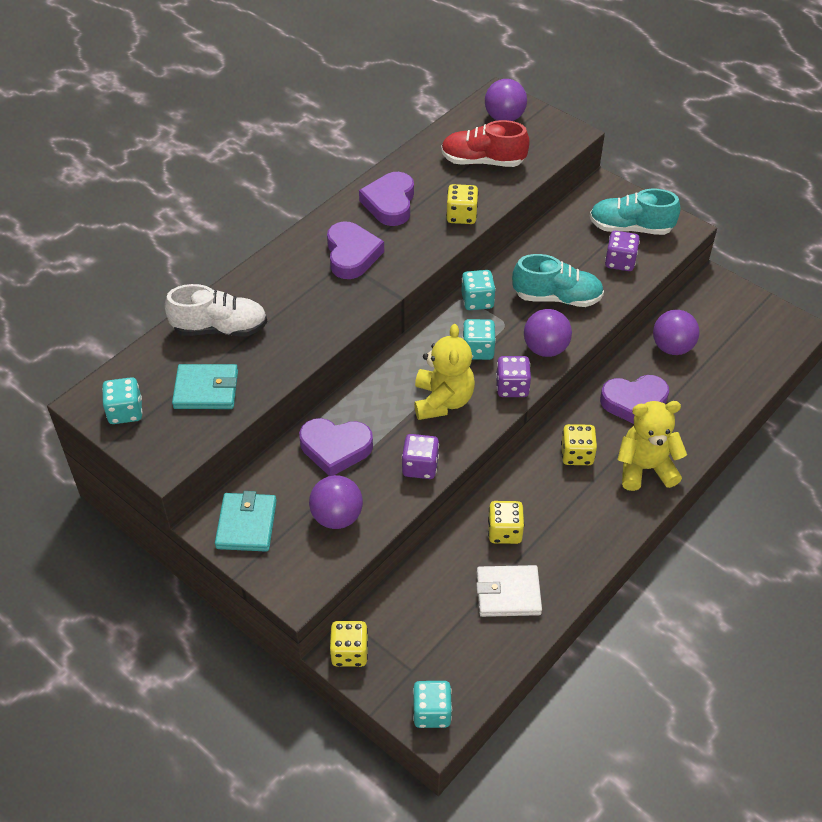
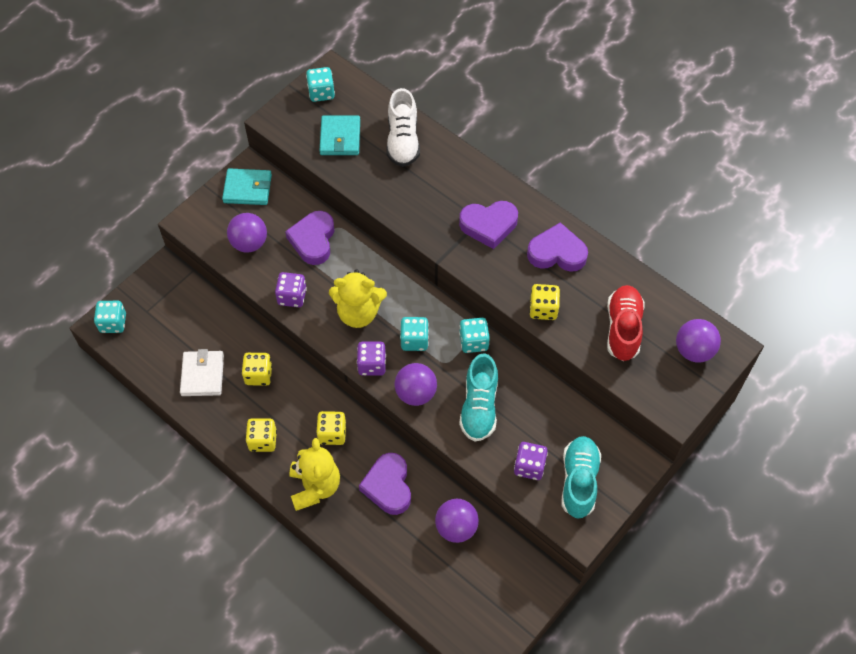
camera: 90 degrees right, 10 degrees up
(349, 652) = (165, 273): yellow dice -> yellow dice (263, 440)

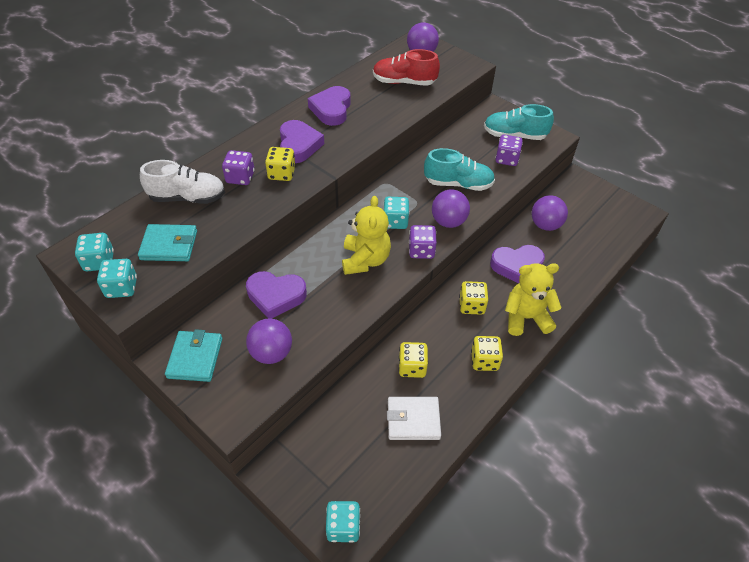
camera: 90 degrees left, 10 degrees down
(292, 296) = (344, 312): purple dice -> purple dice (240, 177)
(473, 342) = (396, 185): turquoise dice -> turquoise dice (122, 287)
(543, 309) = (386, 119): yellow dice -> yellow dice (281, 173)

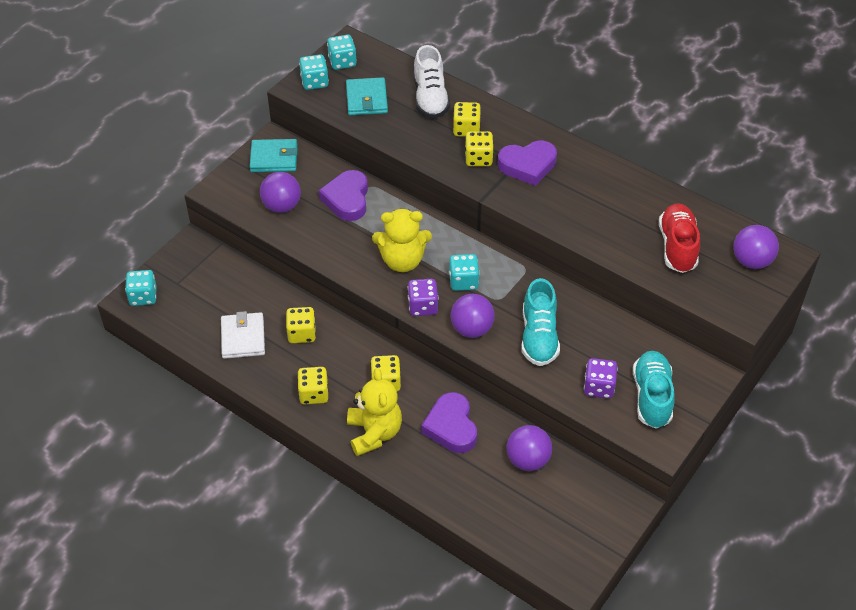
camera: 85 degrees right, 0 degrees up
(240, 177) = (466, 129): purple dice -> yellow dice
(331, 109) = (600, 185): purple heart -> none

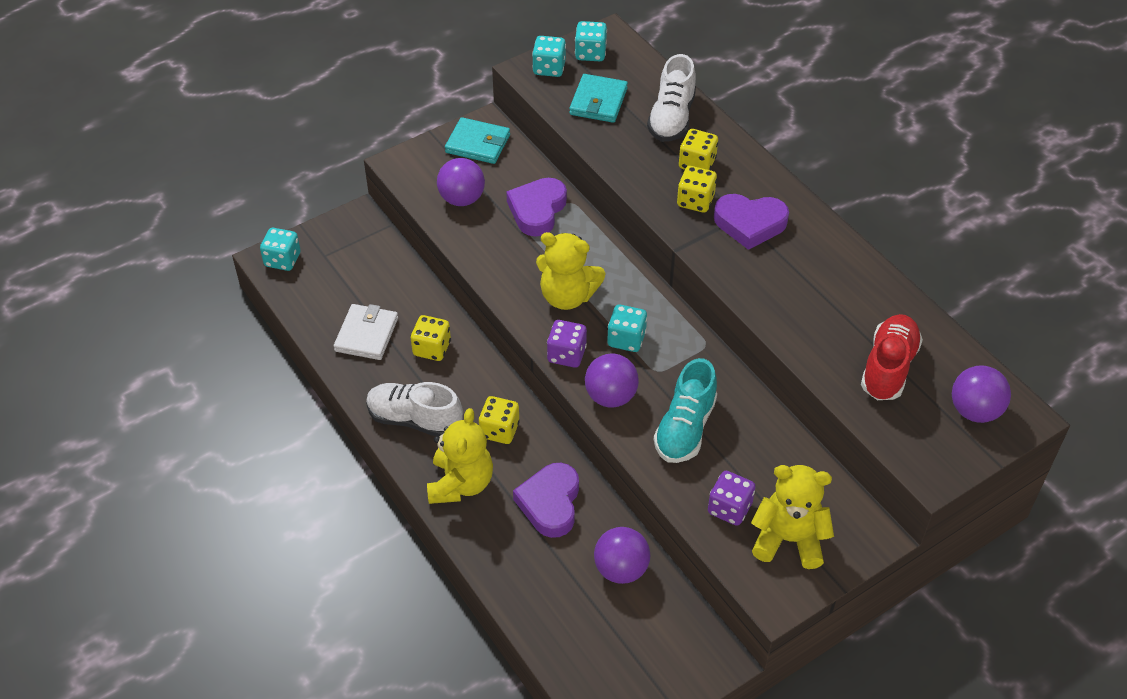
camera: 20 degrees right, 0 degrees up
(314, 394) = (414, 419): yellow dice -> white shoe
(651, 397) = (788, 539): turquoise shoe -> yellow teddy bear

